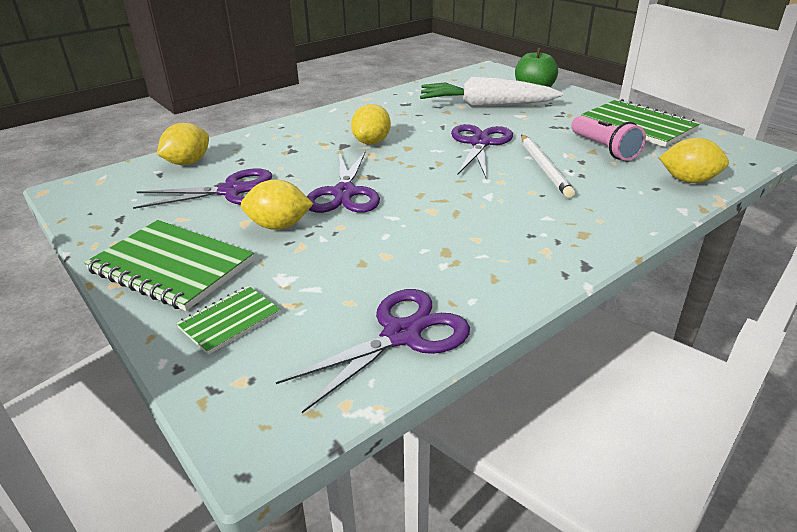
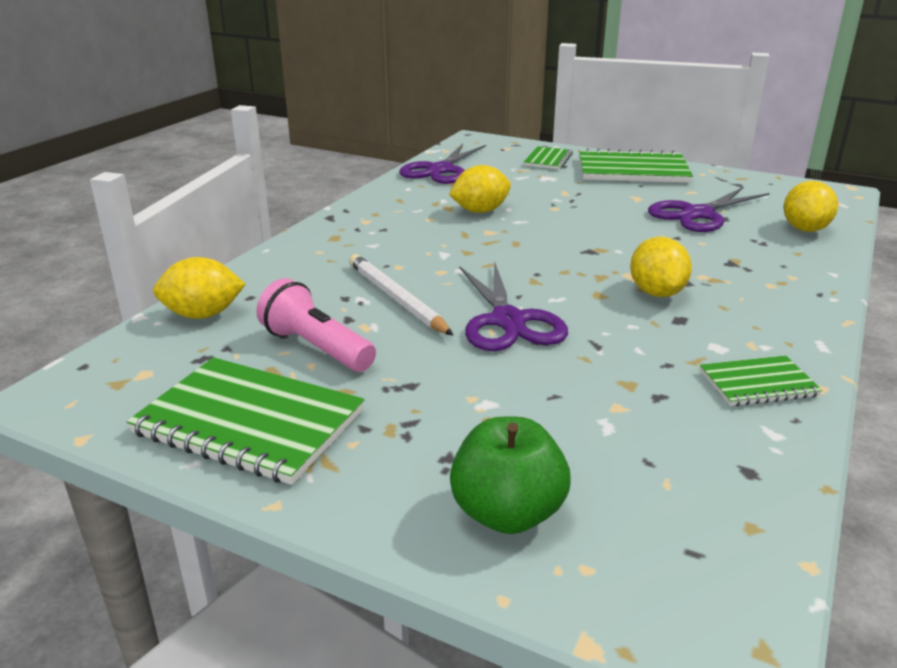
camera: 155 degrees right, 5 degrees down
(279, 226) = (604, 200): yellow lemon -> yellow lemon (480, 211)
(345, 193) = (591, 230): purple scissors -> none
(389, 103) = (758, 384): none -> green notebook
(486, 106) = (573, 419): white carrot -> none

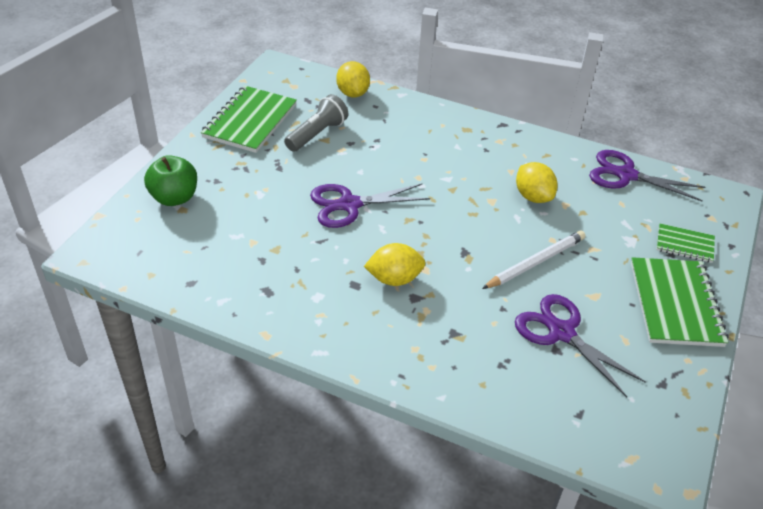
camera: 85 degrees right, 15 degrees up
(316, 348) = (317, 134): pink flashlight -> grey flashlight
(396, 298) = (377, 159): white pencil -> white pencil (535, 262)
(758, 384) = (272, 306): green notebook -> none
(804, 229) = (541, 406): yellow lemon -> none

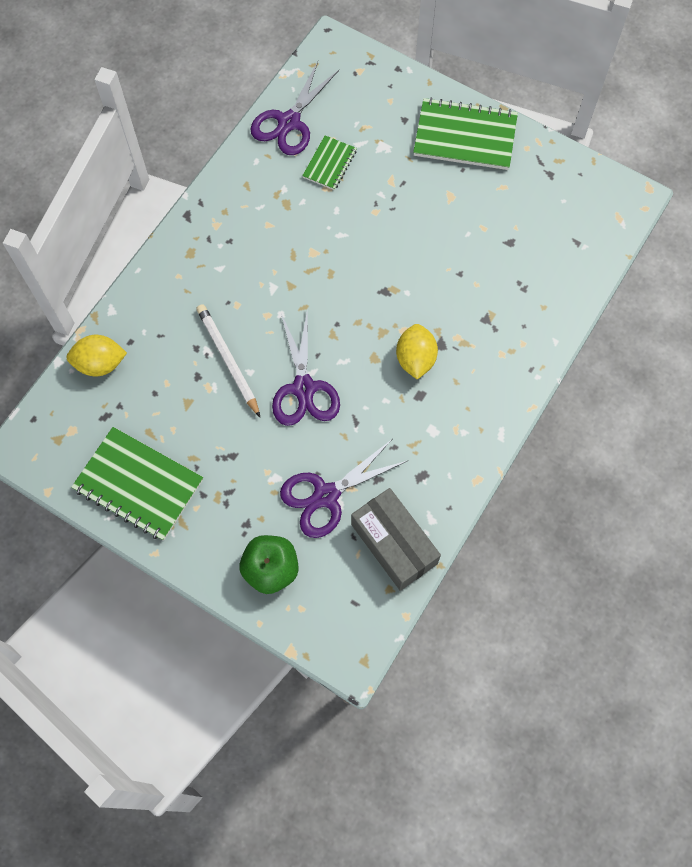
camera: 80 degrees left, 25 degrees up
(196, 275) = (394, 544): none -> grey box
(317, 134) = (176, 411): grey flashlight -> none
(533, 197) = (311, 213): yellow lemon -> none
(535, 262) = (404, 233): white pencil -> white pencil (228, 360)
(561, 332) = (491, 234): purple scissors -> purple scissors (326, 496)
(684, 244) = (393, 105): green notebook -> green notebook (329, 164)

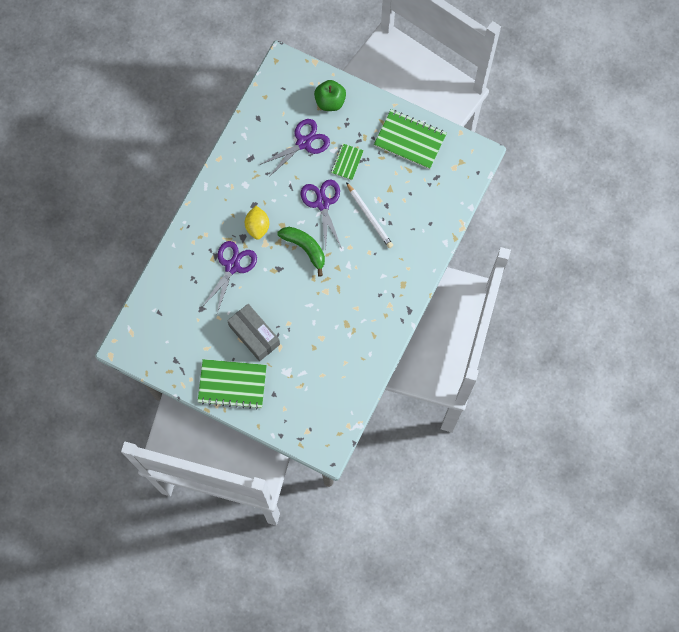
camera: 175 degrees right, 5 degrees up
(100, 364) = (445, 208): yellow lemon -> none
(289, 122) = (351, 385): purple scissors -> purple scissors (232, 266)
(329, 164) = (321, 355): green notebook -> green notebook (347, 162)
(340, 319) = (305, 248): none -> green banana
(394, 544) = (264, 120): grey box -> grey box (254, 335)

